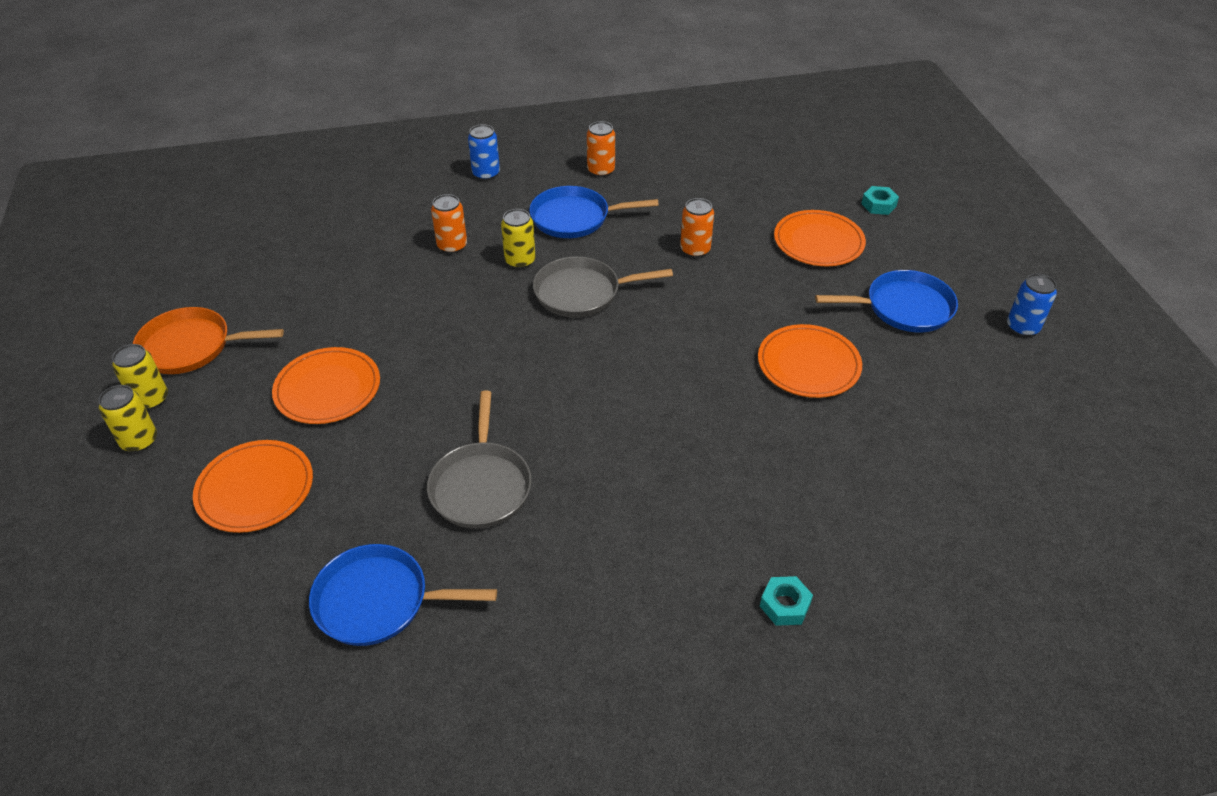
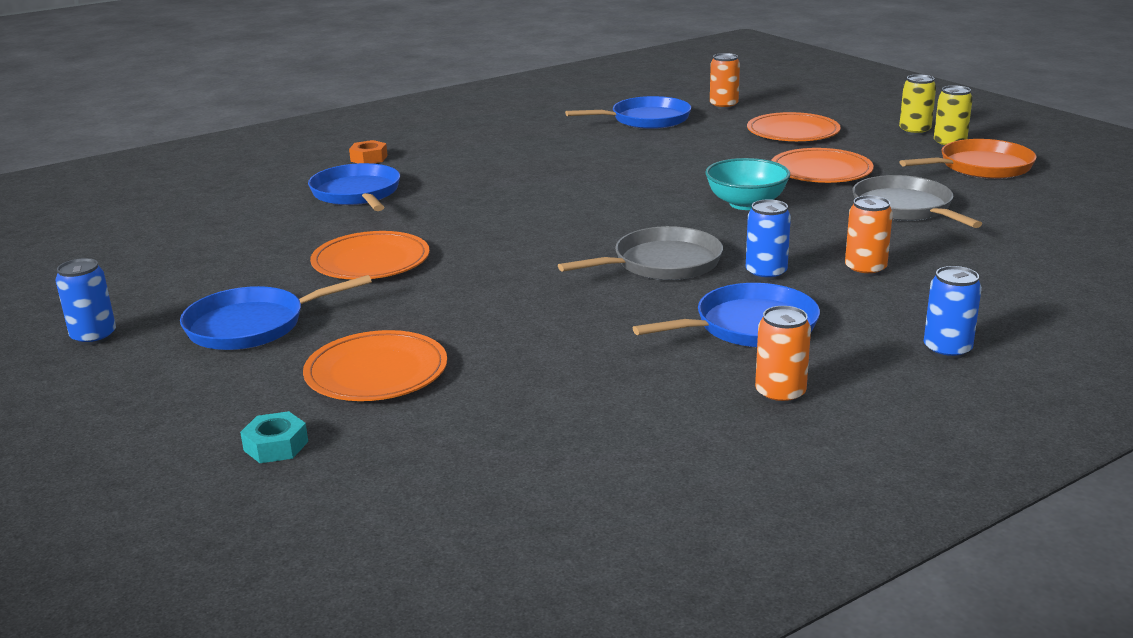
camera: 160 degrees right, 20 degrees down
(450, 353) = (746, 204): none -> turquoise bowl
(481, 486) = (630, 158): grey pan -> grey pan (905, 208)
(520, 261) = (766, 273): yellow can -> blue can
(695, 250) = (553, 327): orange can -> orange can (723, 106)
(785, 605) = (369, 158): turquoise nut -> orange nut
(809, 502) = (357, 194): none -> blue pan

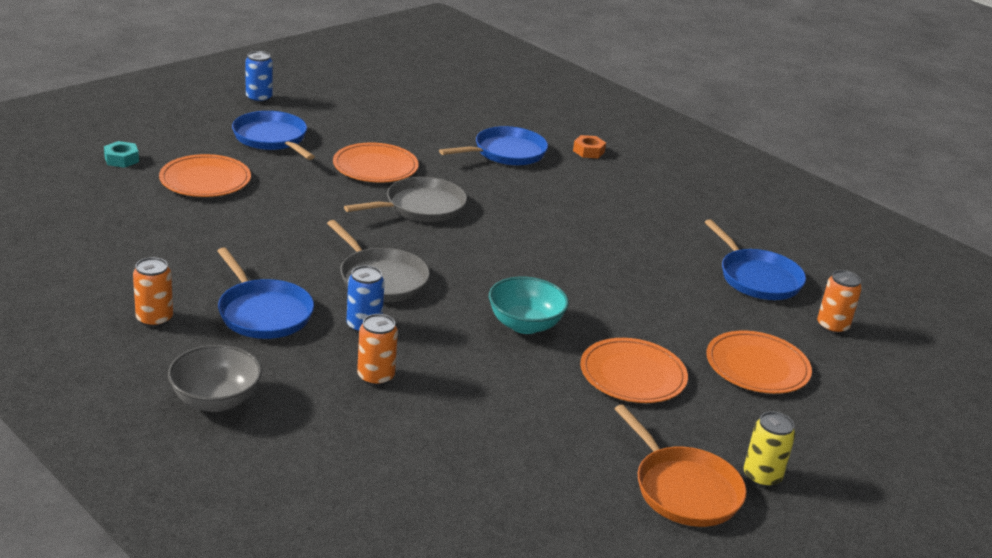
camera: 75 degrees right, 5 degrees up
(905, 208) = (534, 417): grey pan -> grey pan (421, 207)
(914, 131) = (801, 455): yellow can -> none
(947, 350) = (215, 400): blue can -> grey bowl

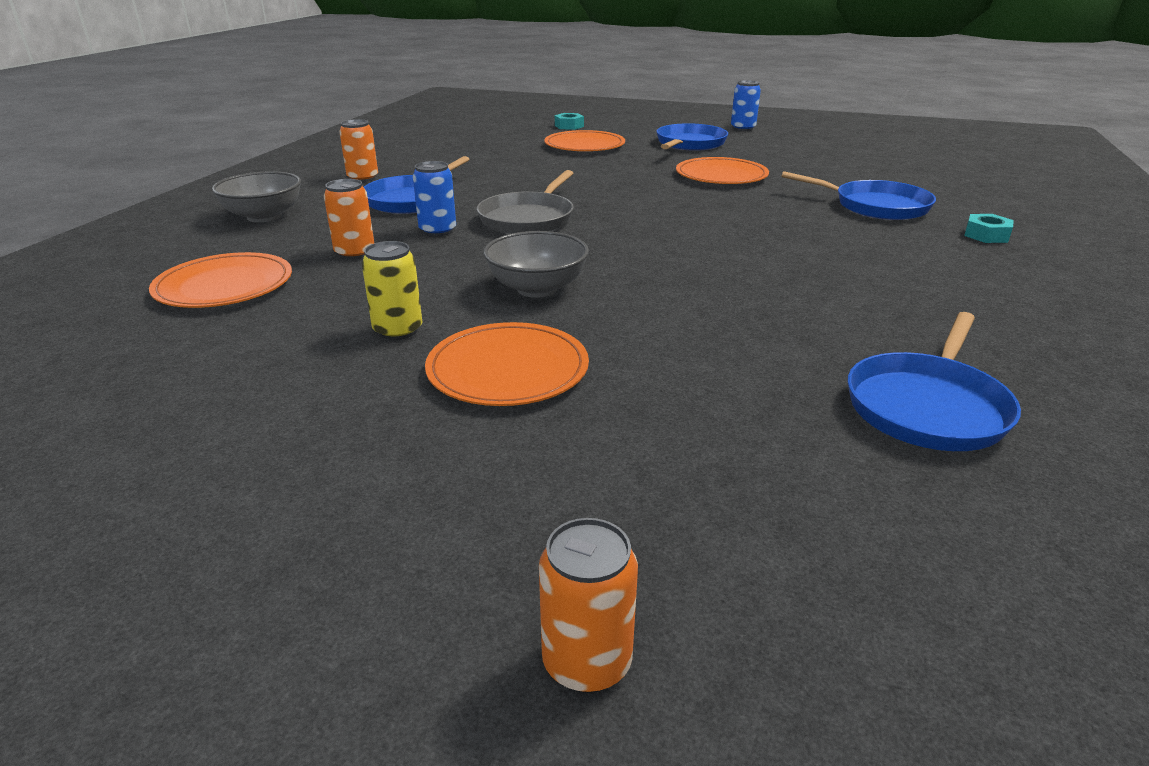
camera: 65 degrees right, 0 degrees up
(421, 207) = (687, 203): grey pan -> none
(525, 325) = (537, 288): turquoise bowl -> grey bowl
(588, 151) = (986, 235): orange nut -> turquoise nut
(684, 489) = (249, 468): orange pan -> none
(757, 366) = (659, 463): orange plate -> orange plate (224, 286)
(762, 477) = (328, 538): yellow can -> yellow can (398, 330)
(832, 326) = (915, 519): orange can -> orange can (587, 662)

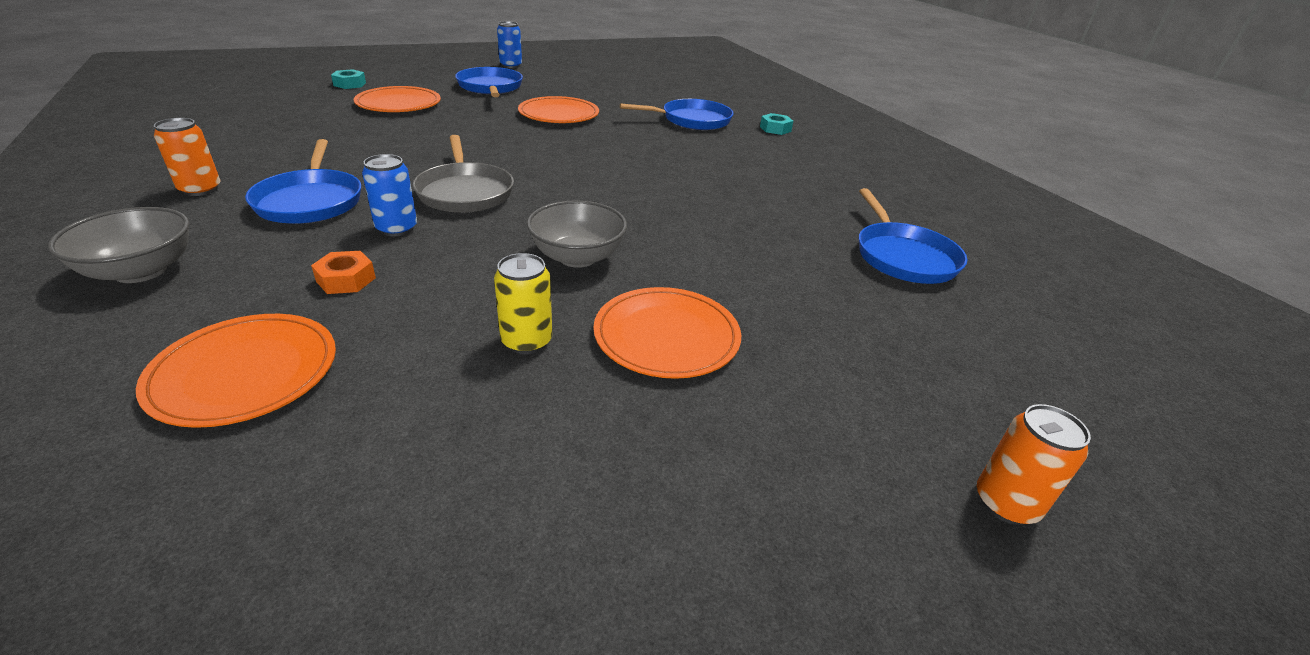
camera: 45 degrees left, 5 degrees up
(355, 253) = (346, 279): orange can -> orange nut

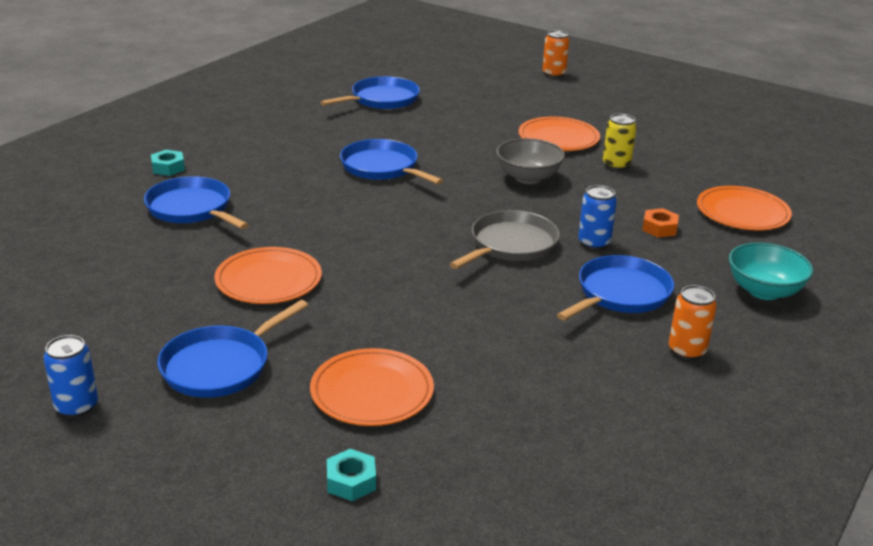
camera: 120 degrees left, 5 degrees down
(141, 271) = (764, 291): grey bowl -> turquoise bowl
(694, 195) = (382, 167): none -> blue pan

